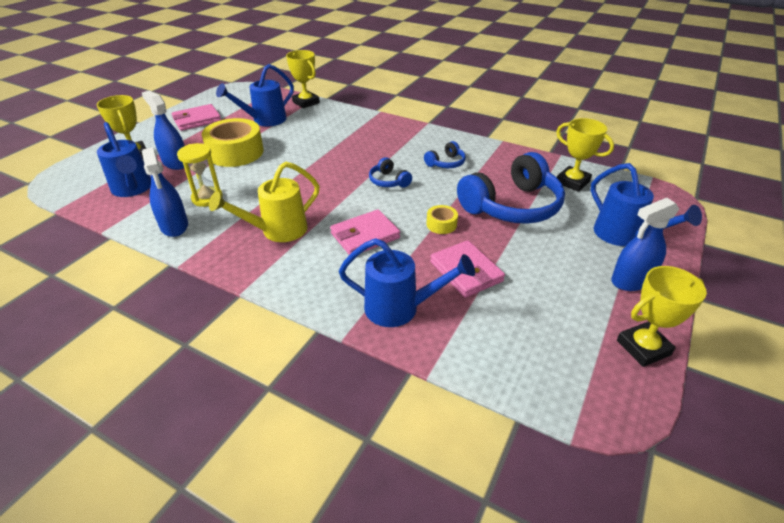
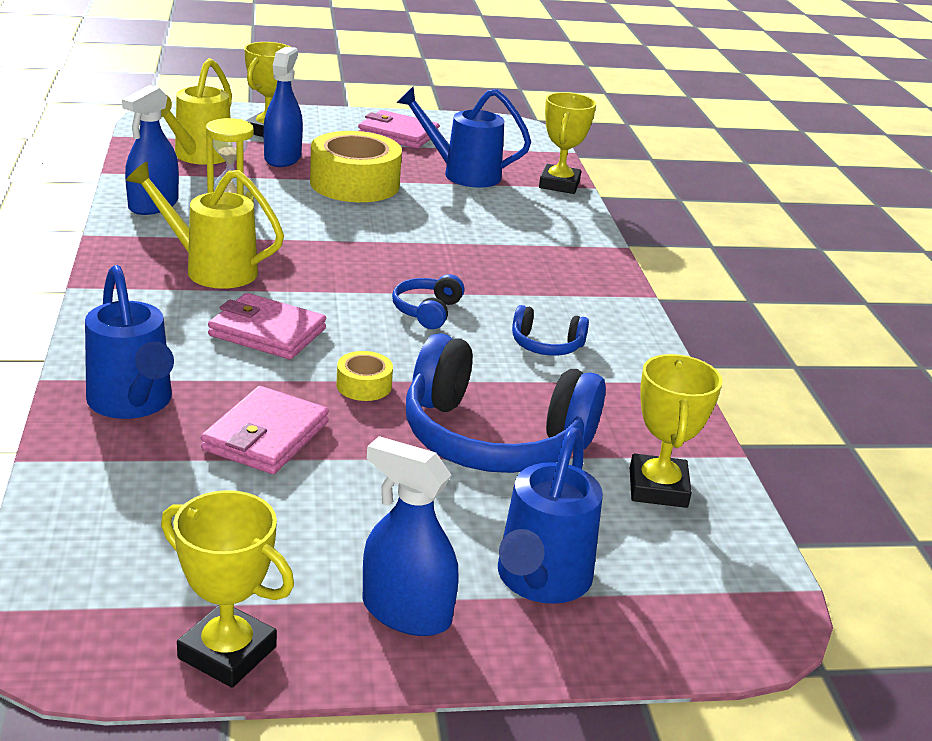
camera: 50 degrees right, 10 degrees down
(133, 189) = (198, 156): blue watering can -> yellow watering can

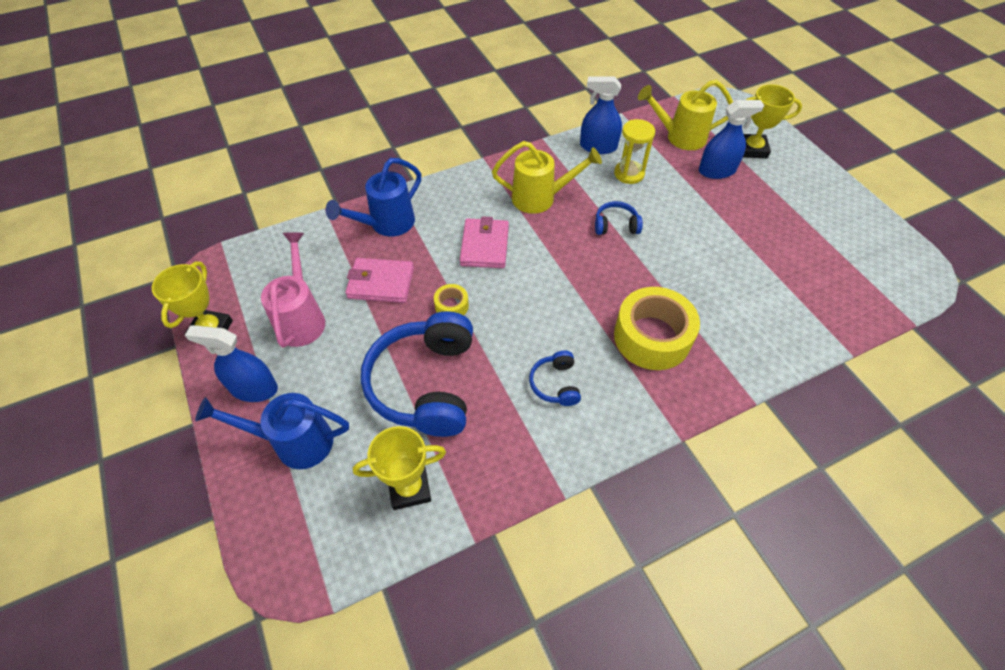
camera: 75 degrees right, 25 degrees up
(212, 269) = (540, 198): yellow watering can -> yellow watering can turned 90 degrees clockwise
(282, 532) = (301, 318): none -> pink watering can
(355, 184) = (712, 216): yellow tape -> yellow tape (652, 337)
(398, 134) = (822, 210): pink wallet -> none
(406, 612) = (254, 388): blue spray bottle -> blue spray bottle turned 90 degrees counterclockwise
(427, 311) = (558, 308): blue headphones -> blue headphones (616, 225)
(463, 174) = (789, 266): blue watering can -> none
(559, 184) = (832, 329): yellow trophy -> none

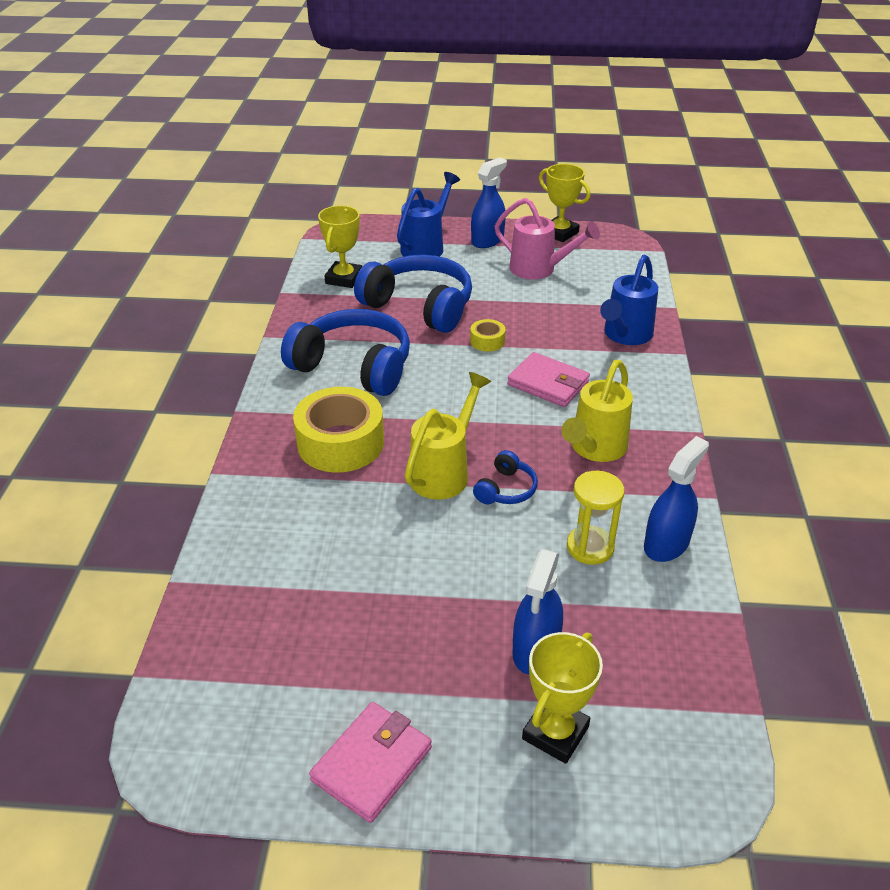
camera: 120 degrees right, 15 degrees down
(381, 283) = (547, 313): pink wallet -> pink wallet (372, 764)
(387, 224) = (625, 335): blue watering can -> blue watering can turned 135 degrees counterclockwise
(555, 384) = (354, 366): blue headphones -> blue headphones, size x2.21
(680, 137) = (639, 652): yellow watering can -> yellow watering can (444, 472)

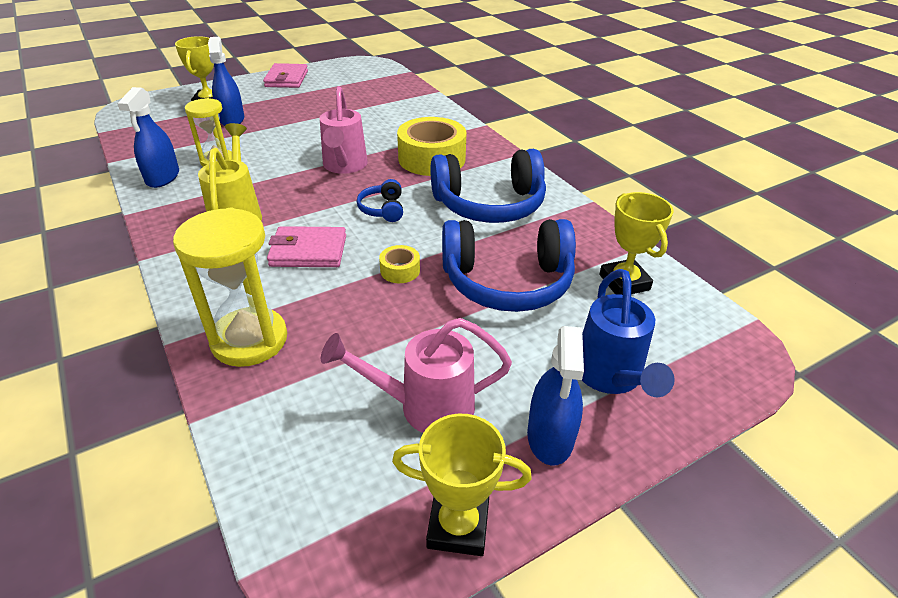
camera: 145 degrees right, 0 degrees up
(444, 472) = (344, 166): yellow watering can -> pink watering can
(506, 489) = (293, 171): blue headphones -> blue headphones (383, 209)
(625, 335) = (249, 340): blue watering can -> yellow hourglass

